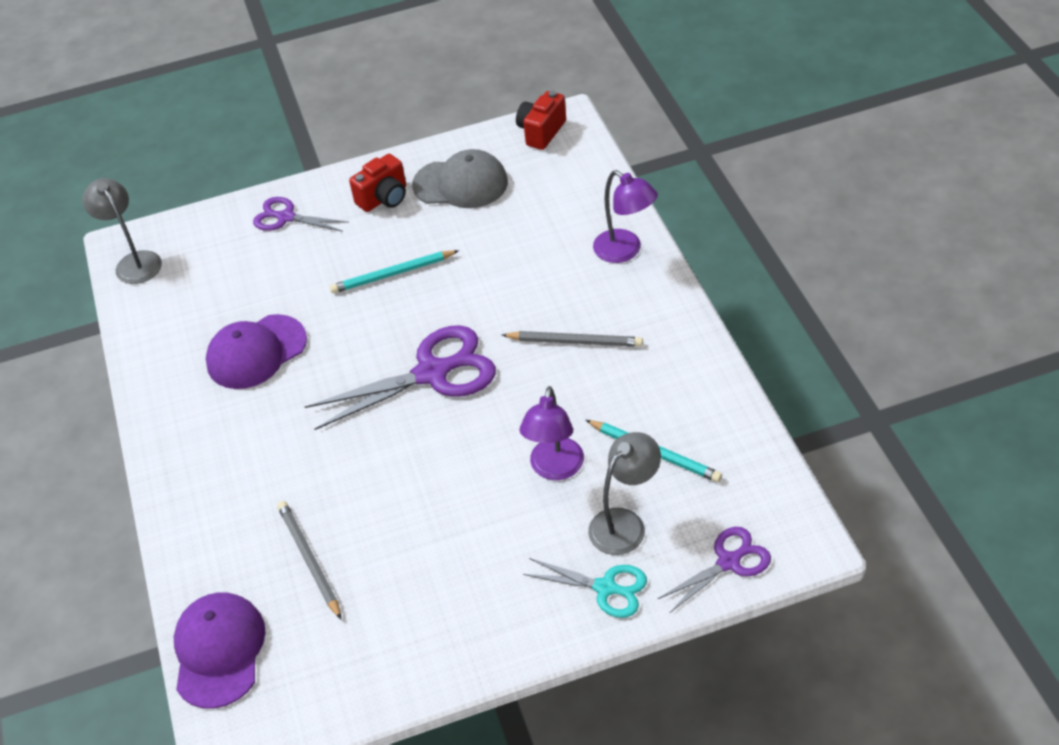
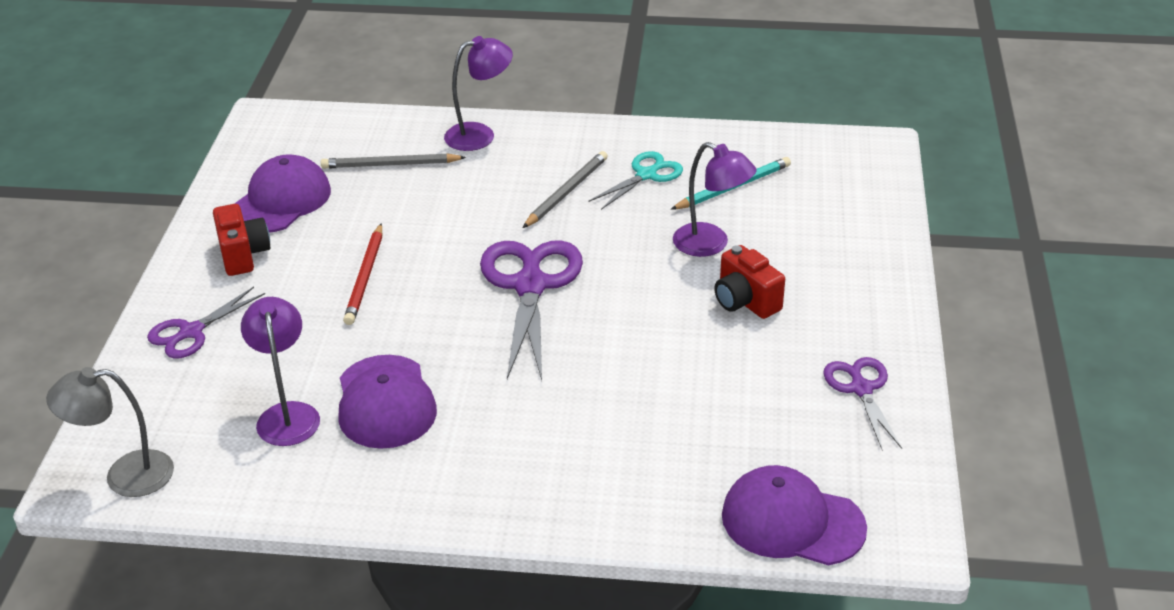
camera: 70 degrees left, 10 degrees down
(222, 308) = (287, 414): none -> purple lamp
(309, 559) = (713, 427): grey pencil -> grey pencil (390, 165)
(392, 274) = (365, 277): turquoise pencil -> red pencil
(461, 184) = (281, 201): grey cap -> purple cap
(541, 132) = (264, 135): red camera -> red camera (745, 302)
(605, 588) = (862, 254): turquoise scissors -> turquoise scissors (646, 175)
(625, 523) = (799, 224): grey lamp -> none
(728, 562) = (874, 185): purple scissors -> purple scissors (861, 389)

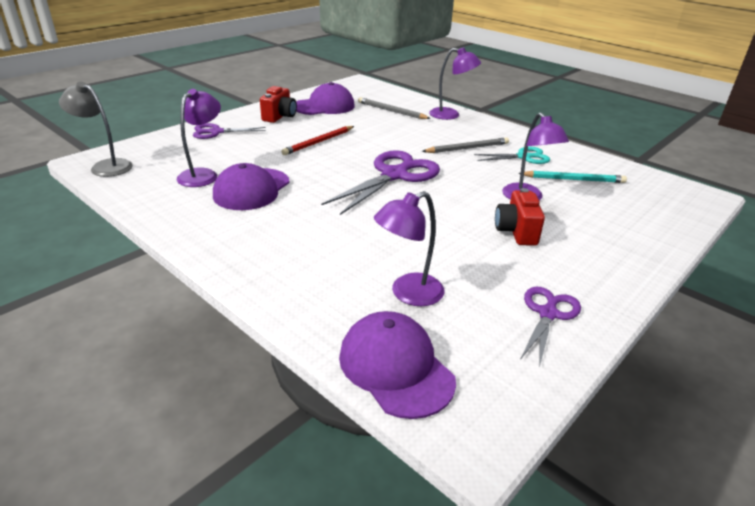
camera: 35 degrees right, 5 degrees down
(722, 440) = (408, 294): none -> purple lamp

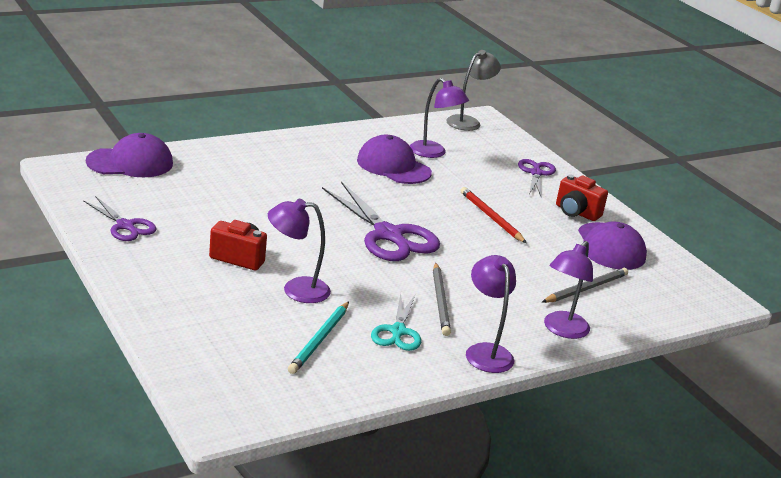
camera: 105 degrees right, 5 degrees down
(408, 294) = (194, 186): purple lamp -> purple lamp (486, 352)

